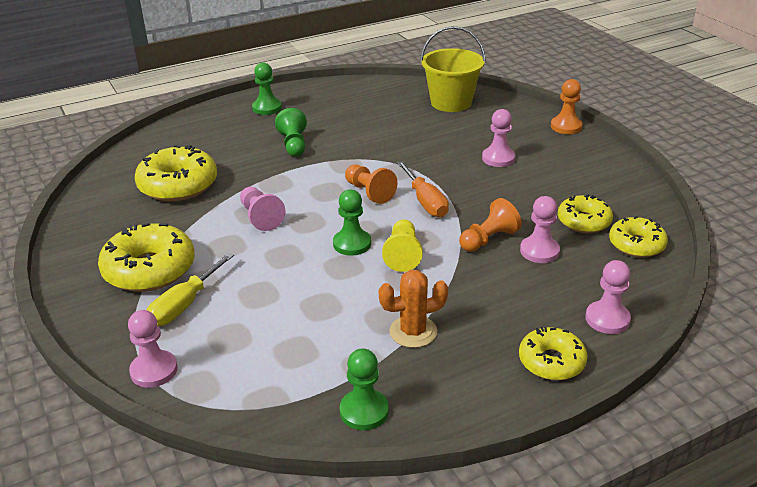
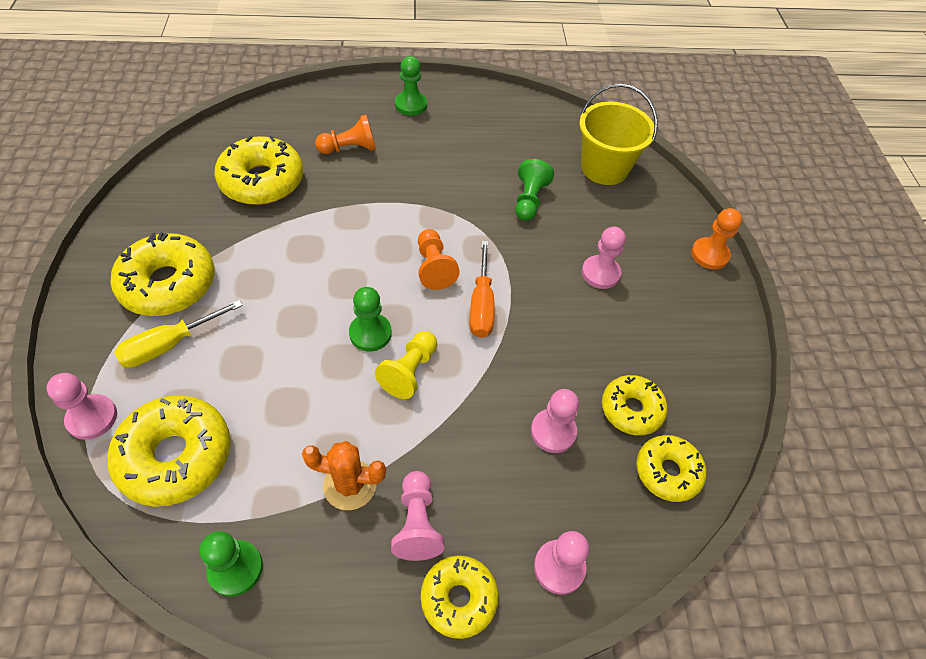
camera: 20 degrees right, 20 degrees up
(252, 367) = (176, 456): none -> yellow donut
(260, 217) = (308, 257): pink pawn -> pink pawn (417, 523)
(293, 145) = (403, 168): green pawn -> green pawn (529, 200)
(488, 239) = (510, 390): orange pawn -> orange pawn (350, 148)

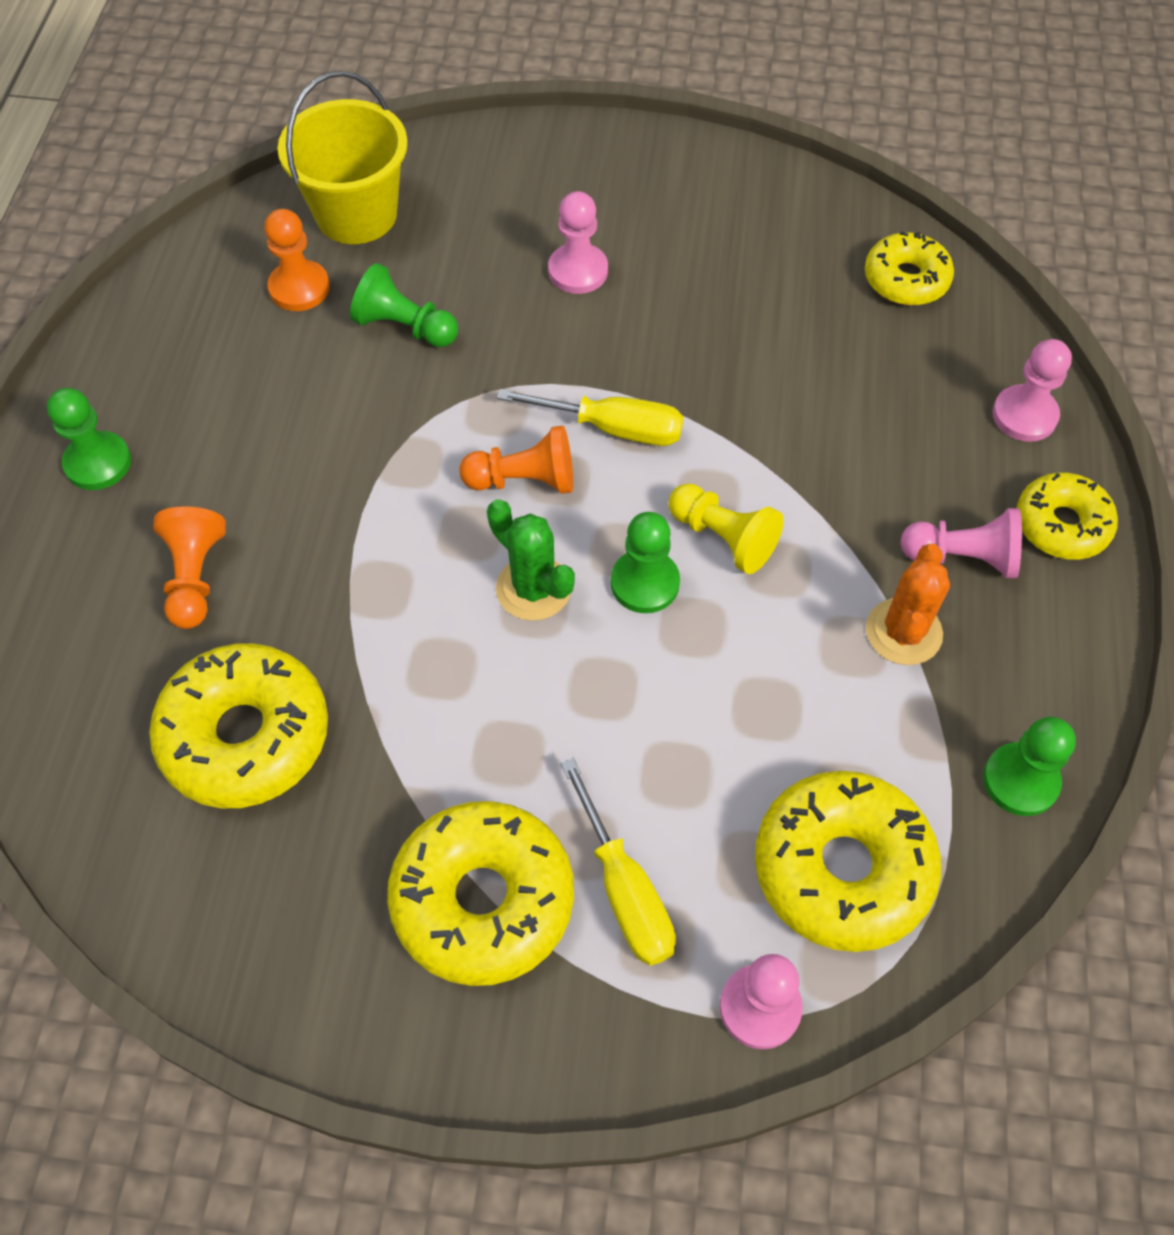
camera: 75 degrees left, 5 degrees up
(360, 281) = (533, 589): none -> green cactus
(481, 305) = (612, 428): orange screwdriver -> yellow screwdriver
(553, 431) = (840, 383): pink pawn -> none
(631, 409) = (814, 293): yellow donut -> none
(709, 255) = (567, 140): orange pawn -> orange pawn (299, 288)

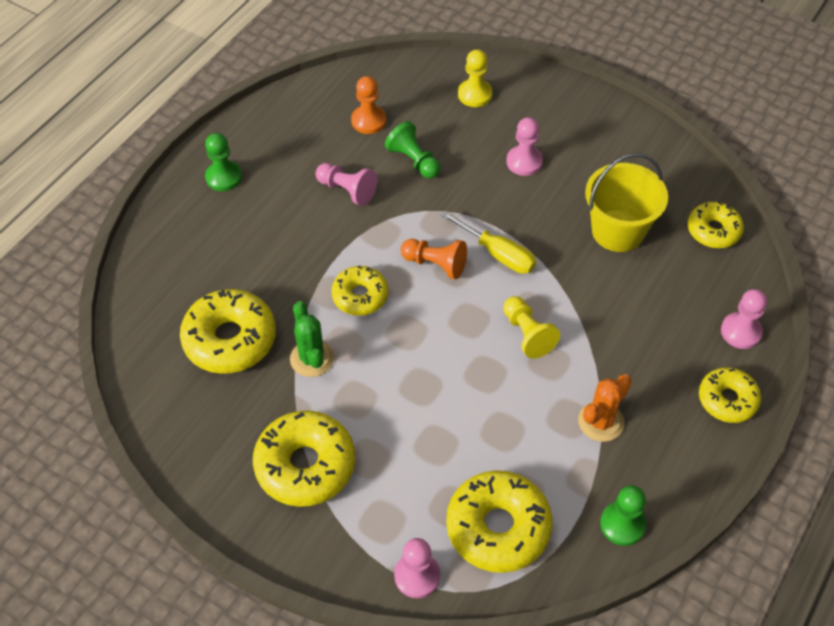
camera: 25 degrees right, 5 degrees down
(195, 578) = (243, 252): orange pawn -> none
(356, 214) = (419, 91): yellow bucket -> yellow bucket (618, 231)
(429, 577) = (360, 296): none -> yellow donut
(448, 192) = (475, 94): none -> yellow pawn
(533, 589) = (411, 322): green cactus -> green cactus (312, 358)
(624, 890) = (378, 490): yellow screwdriver -> none
(645, 583) = (471, 341): green pawn -> none
(962, 557) = (658, 395): pink pawn -> pink pawn (347, 190)

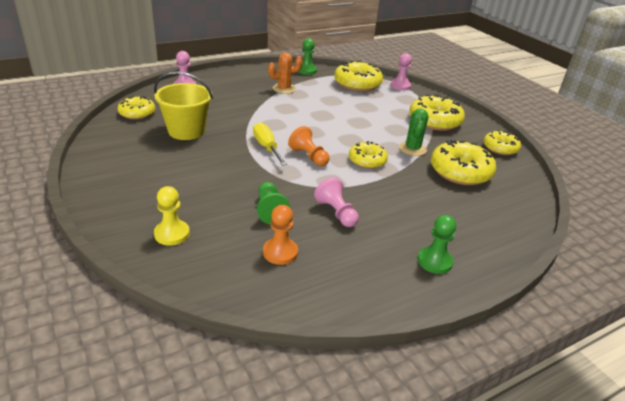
camera: 155 degrees left, 20 degrees down
(524, 162) = (194, 179): pink pawn -> none
(527, 334) = (286, 118): yellow pawn -> none
(727, 400) = (222, 76): yellow donut -> yellow donut (500, 148)

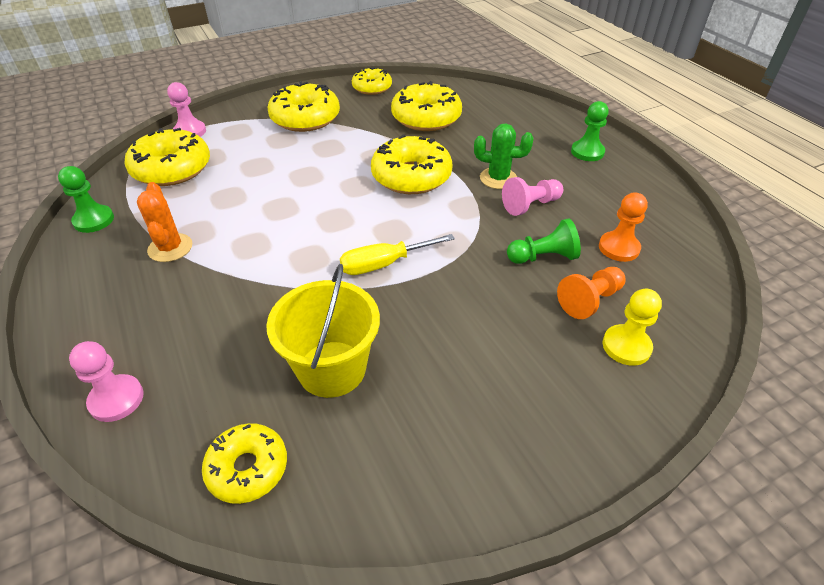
camera: 85 degrees left, 10 degrees up
(309, 156) = (407, 223): orange pawn -> orange pawn (589, 300)
(367, 161) = (411, 176): yellow donut -> yellow donut, size x1.62
(412, 149) = (378, 141): green cactus -> green cactus (498, 178)

